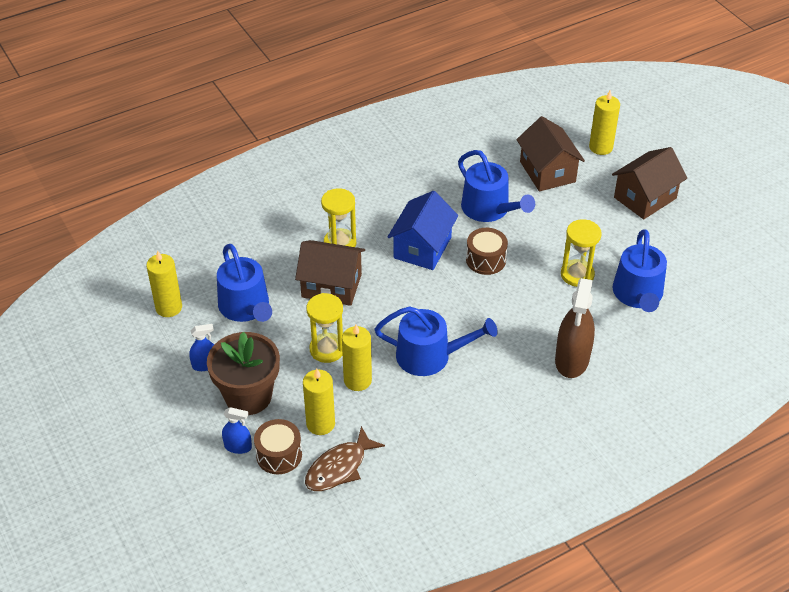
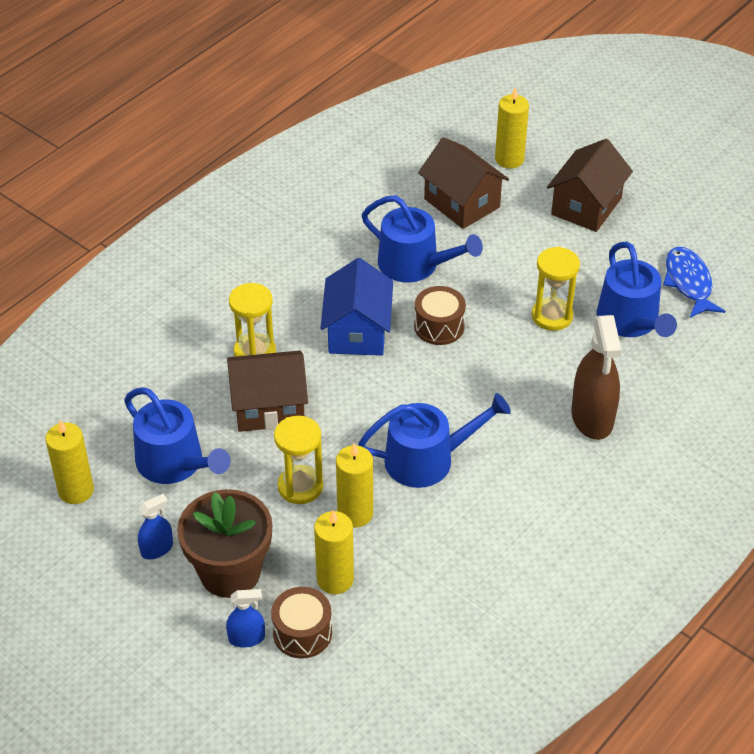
camera: 20 degrees left, 0 degrees up
(339, 467) = (383, 625): brown fish -> none
(700, 277) = (688, 283): none -> blue fish

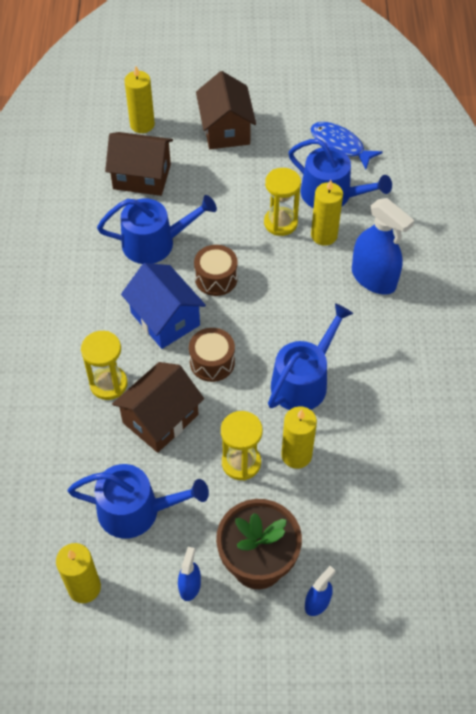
camera: 40 degrees left, 10 degrees up
(302, 633) = (349, 569): brown drum -> brown drum (212, 362)
(335, 579) = (331, 513): yellow candle -> yellow candle (324, 235)
(592, 417) = (373, 278): brown spray bottle -> blue spray bottle

